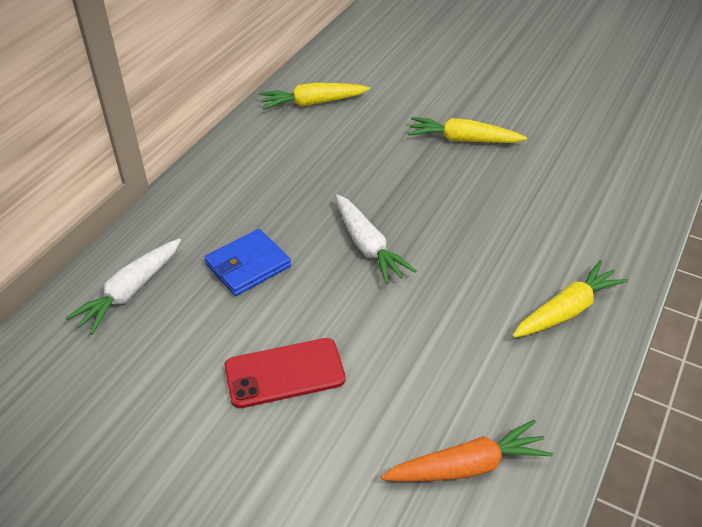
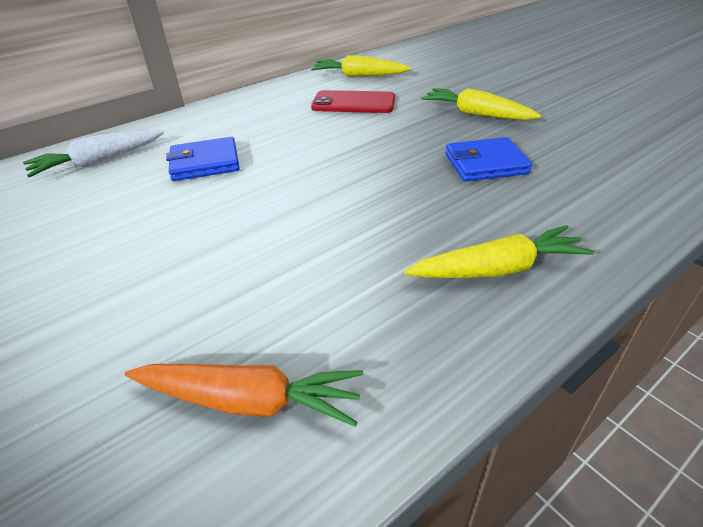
camera: 25 degrees right, 5 degrees down
(284, 373) = (151, 248): red phone -> red phone (353, 103)
(368, 246) = (321, 170): white carrot -> none
(503, 203) = (485, 164): none -> blue wallet

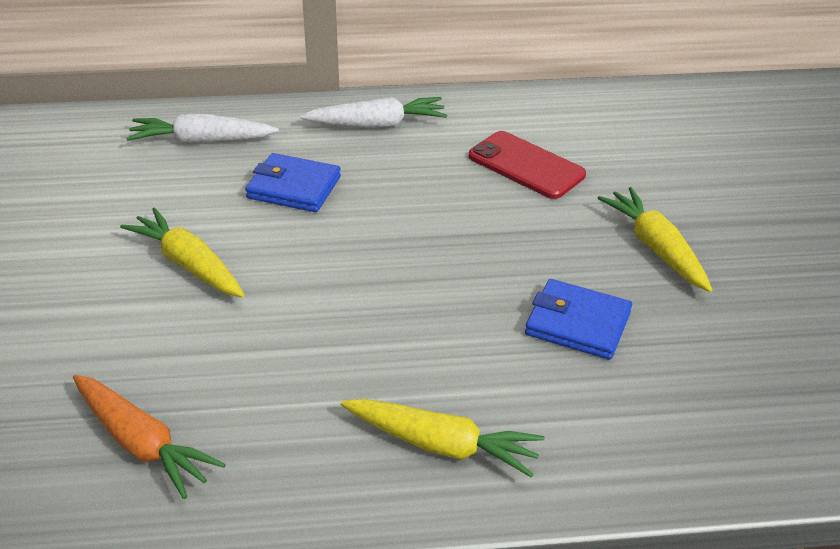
camera: 30 degrees right, 0 degrees up
(232, 113) = (377, 124): none -> white carrot
(358, 76) = (580, 120): yellow carrot -> yellow carrot (188, 264)

